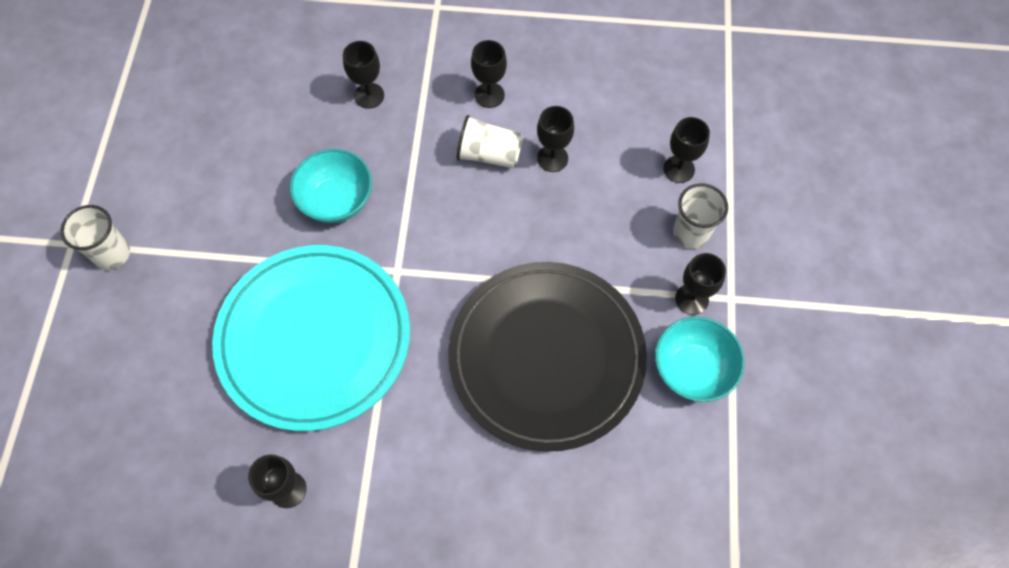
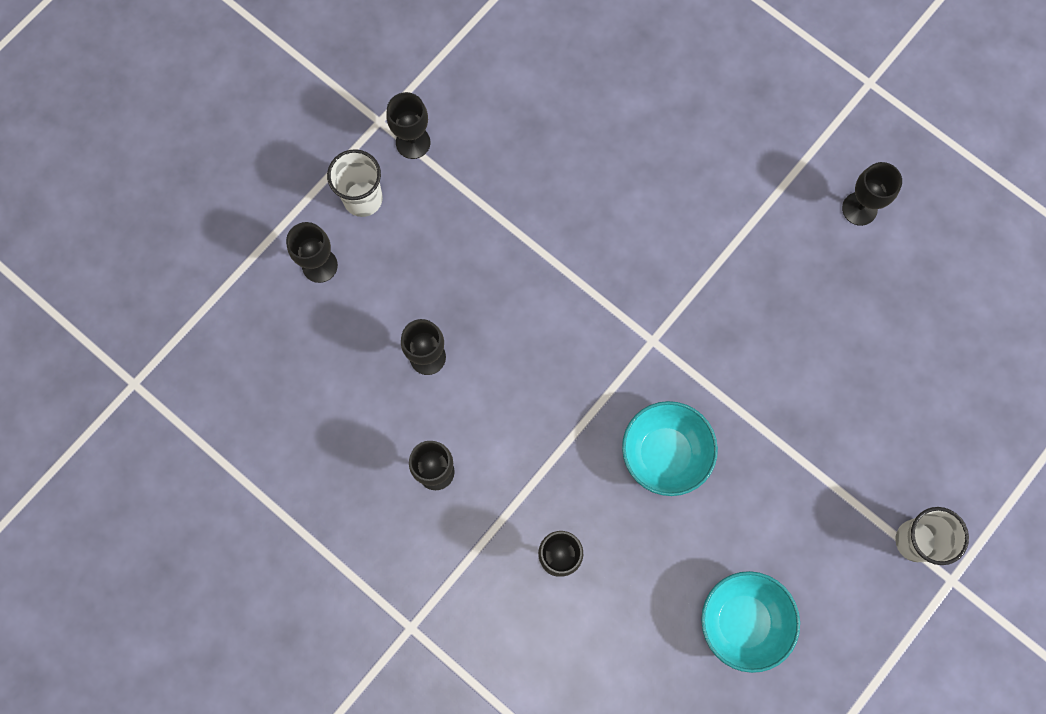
camera: 145 degrees left, 10 degrees up
(314, 338) = (766, 324): turquoise plate -> none
(489, 154) = (484, 403): white cup -> none
(546, 357) = (574, 176): black plate -> none
(692, 369) = (462, 88): turquoise bowl -> turquoise bowl (743, 621)

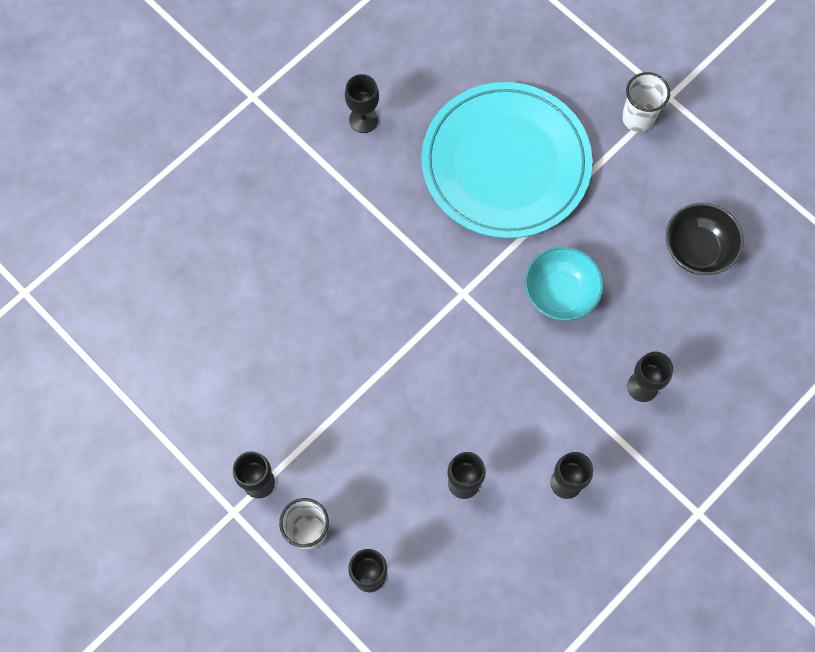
camera: 85 degrees left, 5 degrees down
(743, 621) = (697, 250): turquoise bowl -> black bowl
(826, 379) = (505, 163): none -> turquoise plate

